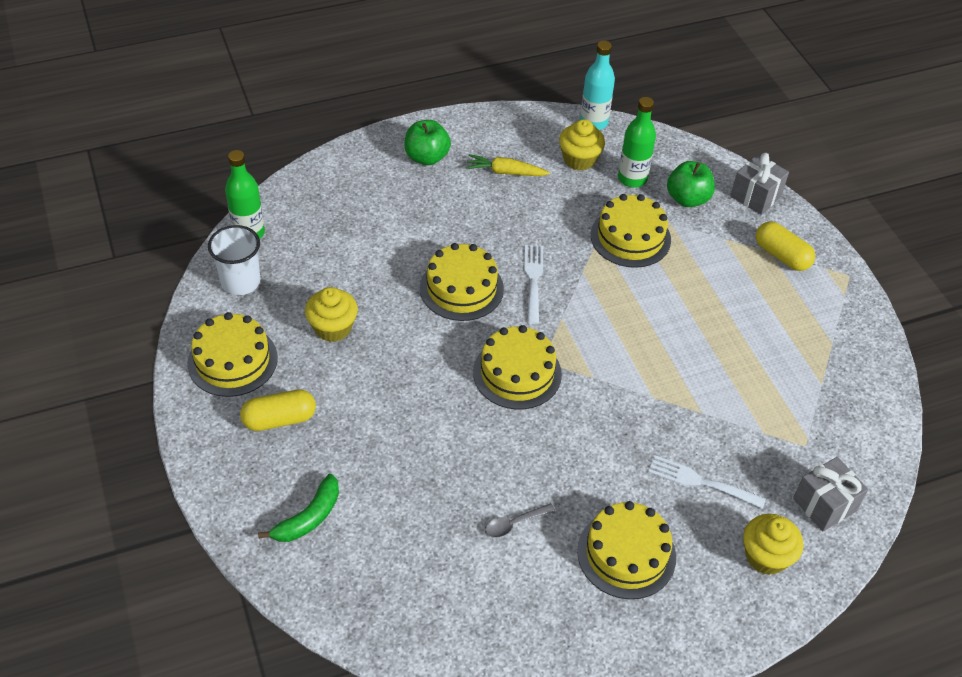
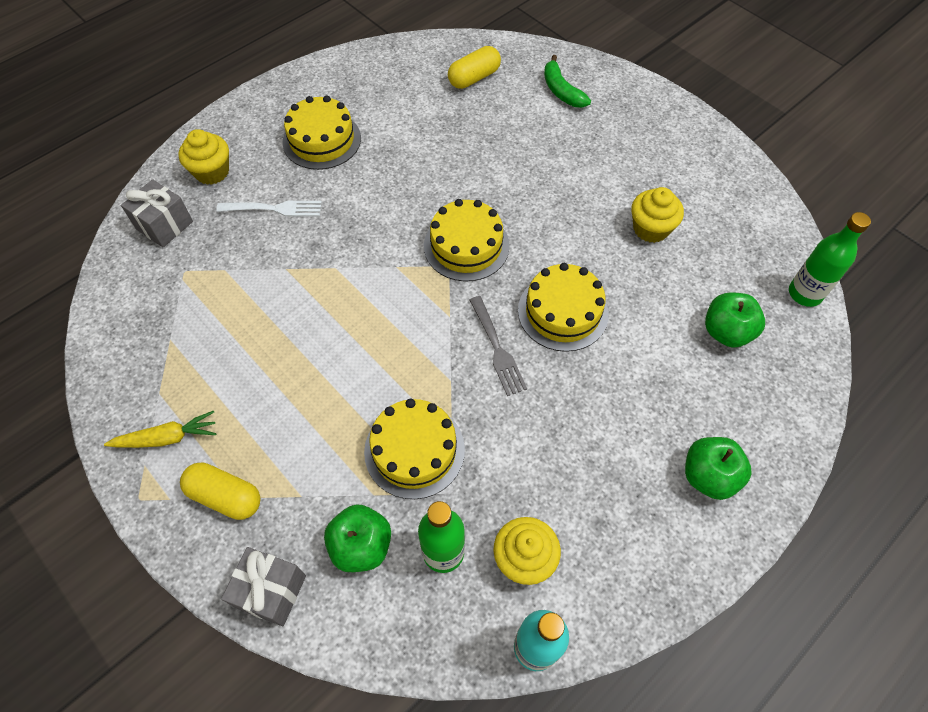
camera: 160 degrees right, 10 degrees up
(232, 360) = (707, 172): yellow cake -> none
(240, 282) = (764, 241): white cup -> none
(279, 419) = (633, 143): yellow capsule -> yellow capsule (474, 78)
(308, 517) = (561, 91): green banana -> green banana turned 45 degrees counterclockwise
(338, 230) = (726, 332): none -> green apple
(505, 172) = (603, 492): yellow carrot -> yellow carrot (167, 438)
(514, 523) = (413, 133): grey spoon -> none
(533, 281) = (496, 348): white fork -> grey fork

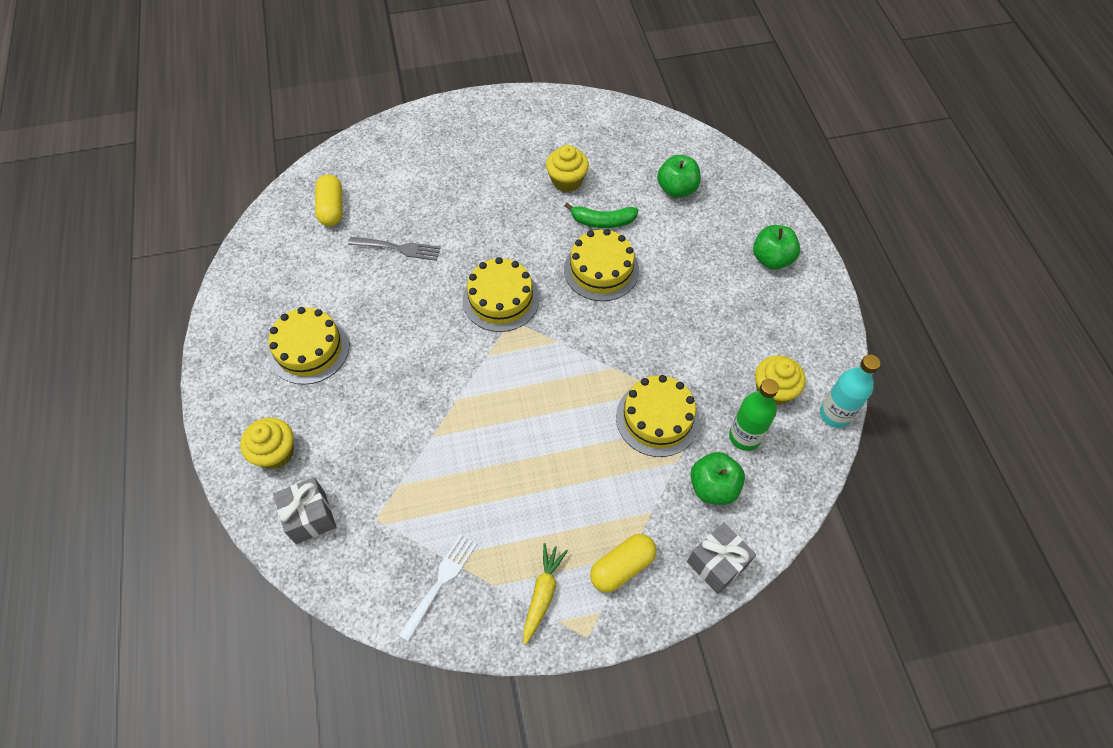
camera: 60 degrees left, 0 degrees up
(273, 209) = (359, 419): white fork -> white fork (440, 583)
(496, 348) = (605, 325): grey fork -> grey fork (397, 248)
(561, 91) = (395, 160): green banana -> green banana (602, 221)
(805, 293) = (675, 132): green bottle -> none

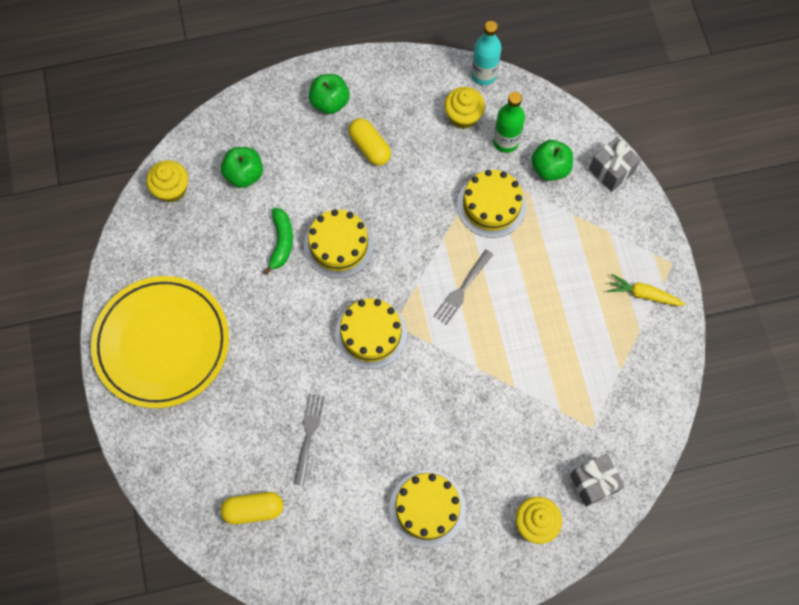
camera: 90 degrees left, 10 degrees up
(440, 583) = (641, 371): white fork -> none
(498, 136) = (162, 343): none -> yellow plate
(551, 385) = (462, 288): none -> grey fork
(567, 181) = (228, 274): yellow cupcake -> yellow cupcake (172, 189)
(622, 567) = (618, 237): yellow capsule -> yellow capsule (369, 147)

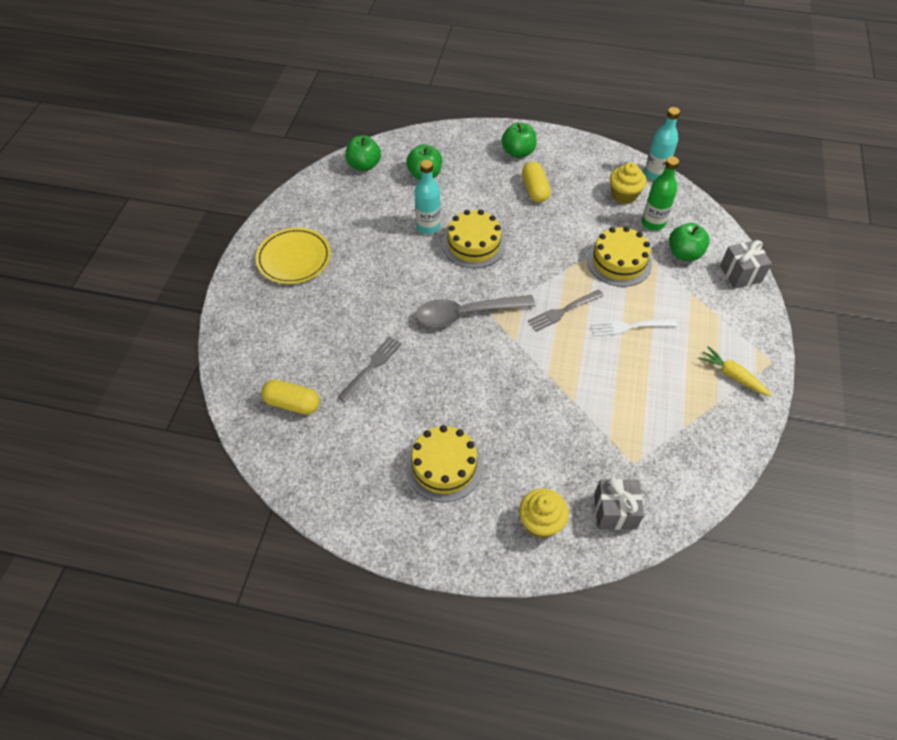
camera: 25 degrees right, 15 degrees down
(162, 343) = (294, 258): yellow plate -> yellow plate, size x0.61
(172, 189) = (364, 165): yellow cupcake -> green apple
(281, 242) = (428, 226): green banana -> turquoise bottle
(371, 334) = (466, 314): yellow cake -> grey spoon
(532, 279) = (630, 326): none -> white fork

